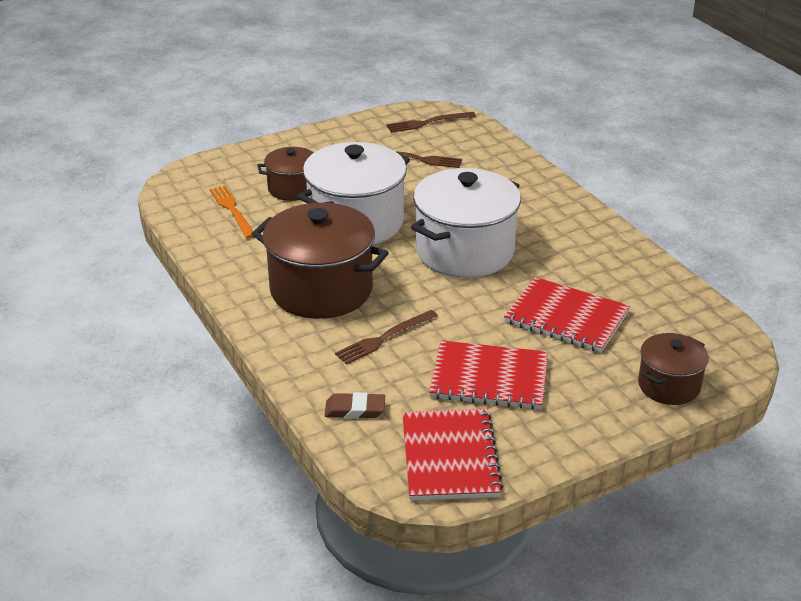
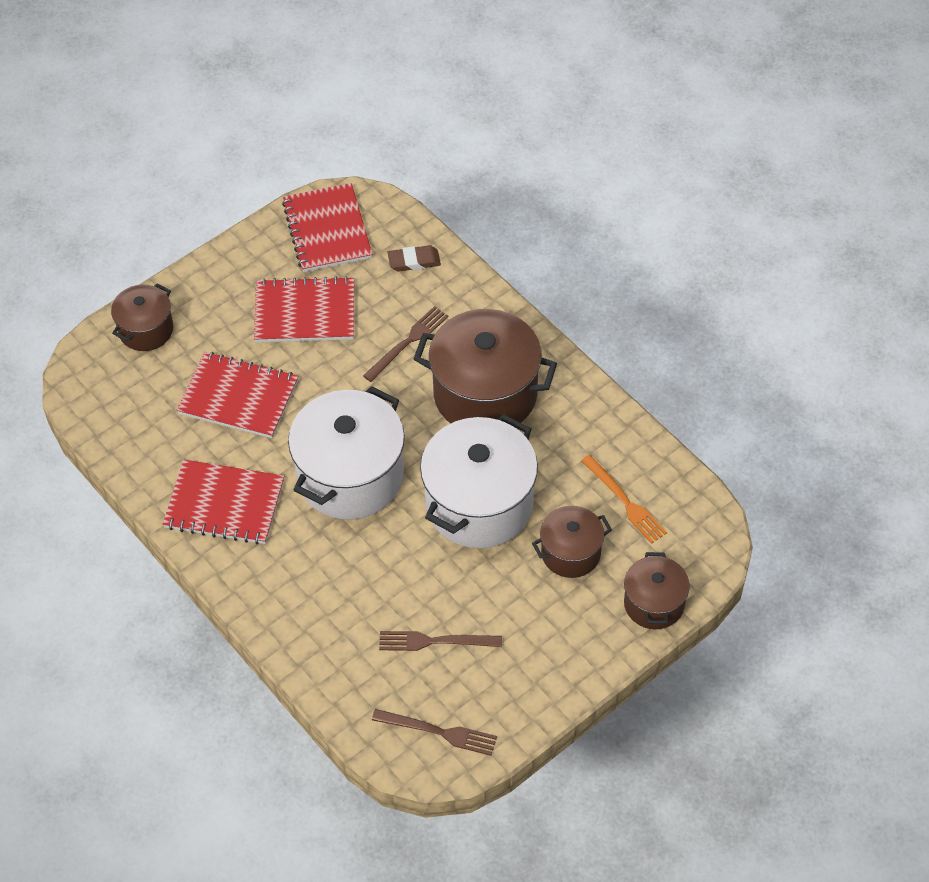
camera: 170 degrees right, 20 degrees up
(243, 158) = (654, 604): none -> brown pot
(428, 122) = (438, 732): brown fork -> brown fork turned 45 degrees clockwise
(581, 247) = (224, 504): none -> red notebook

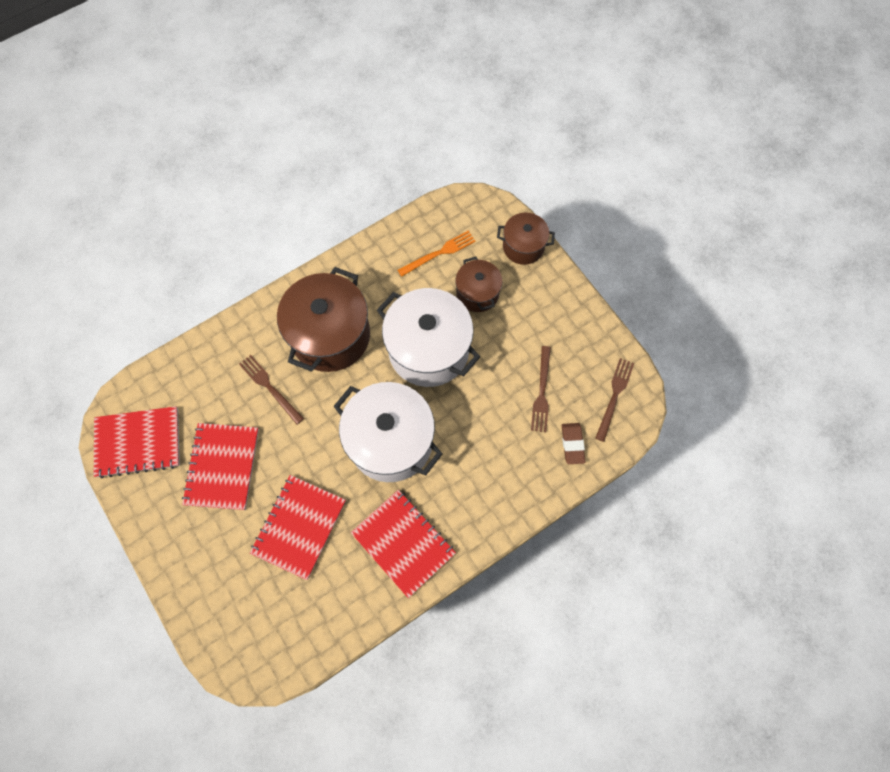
camera: 85 degrees left, 15 degrees up
(146, 330) = (212, 606): brown pot -> none
(224, 504) = (403, 543): red notebook -> red notebook turned 60 degrees counterclockwise
(414, 261) = (189, 375): brown eraser -> brown eraser (572, 444)

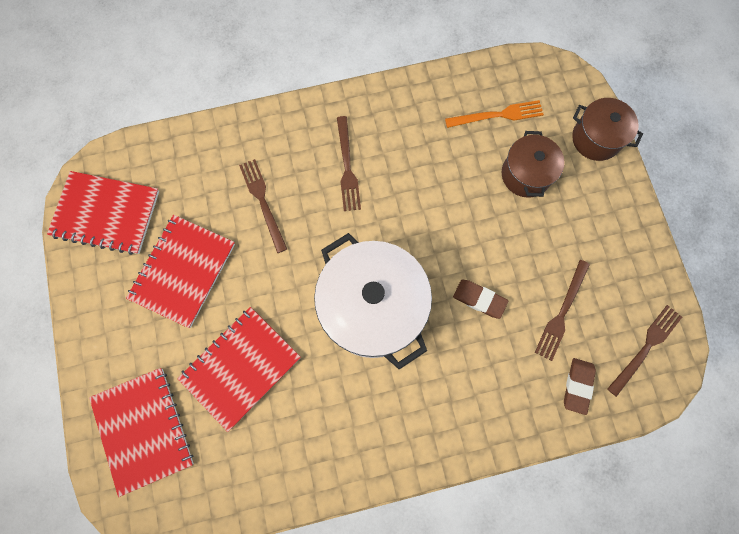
camera: 20 degrees right, 5 degrees up
(330, 335) = (347, 167): brown pot -> brown fork
(403, 543) = (347, 429): red notebook -> red notebook (143, 430)
(428, 350) = (449, 220): white pot -> none
(474, 404) = (479, 299): none -> brown eraser

